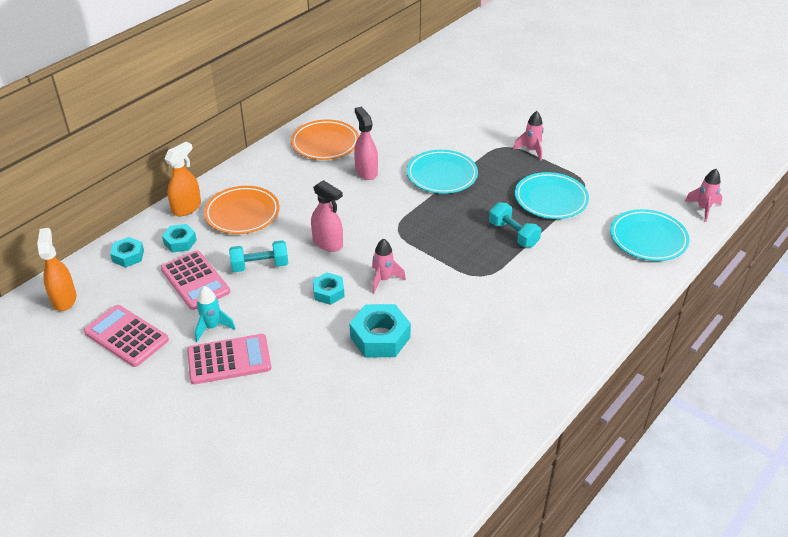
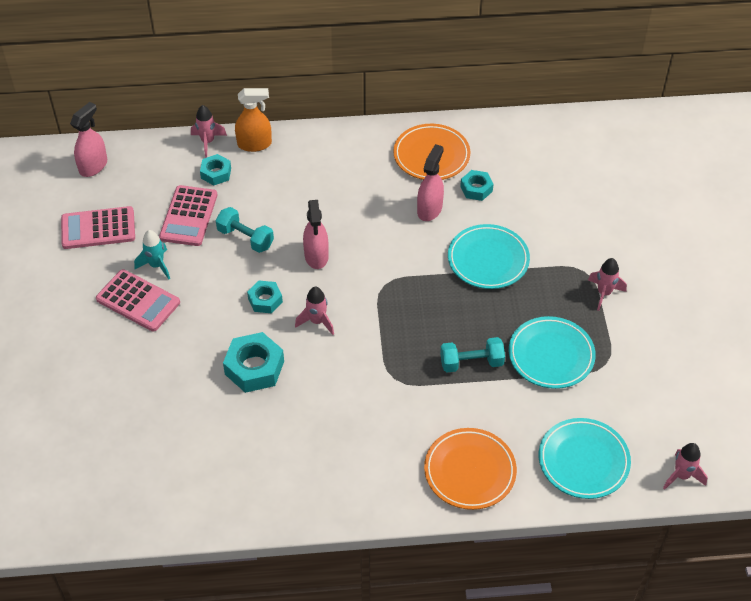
camera: 45 degrees right, 10 degrees up
(64, 299) = (93, 166): orange spray bottle -> pink spray bottle
(126, 336) = (98, 228): pink calculator -> pink calculator turned 90 degrees counterclockwise
(128, 256) = (169, 159): turquoise nut -> turquoise nut (476, 189)
(146, 227) = (208, 142): none -> pink rocket
(242, 213) = (287, 180): orange plate -> orange plate (469, 471)
(513, 234) = (471, 363): turquoise dumbbell -> turquoise dumbbell turned 75 degrees clockwise

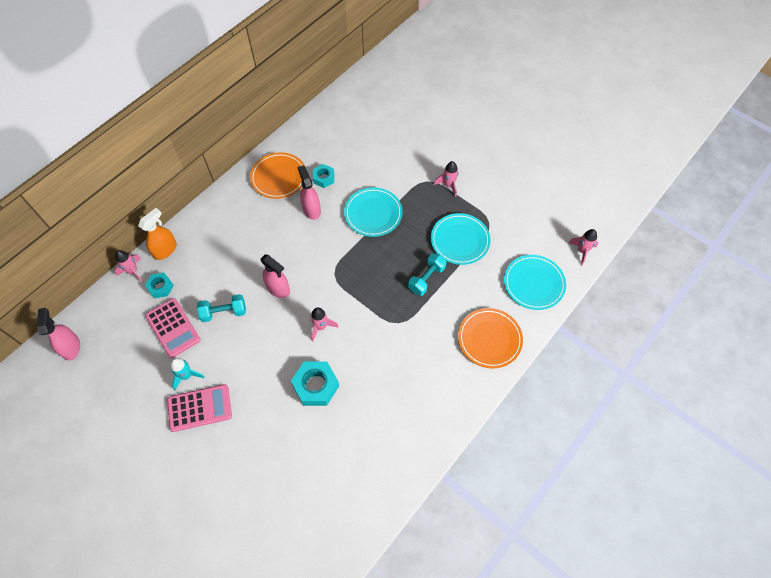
camera: 45 degrees left, 10 degrees up
(98, 228) = (121, 384): pink calculator -> none
(265, 300) = (277, 340): turquoise nut -> none

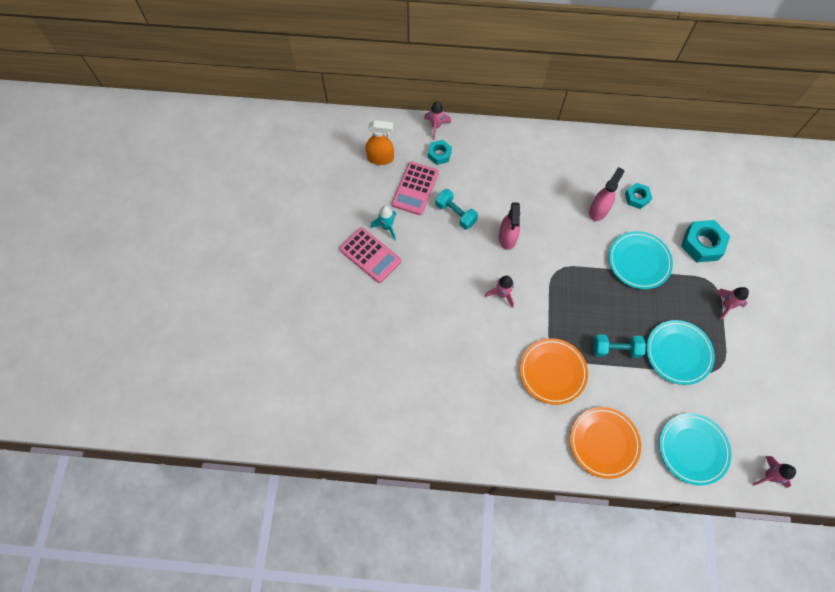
camera: 55 degrees right, 5 degrees up
(71, 347) = (349, 135): pink spray bottle -> none
(165, 250) = (471, 133): orange spray bottle -> orange spray bottle (380, 158)
(279, 177) = (605, 163): orange plate -> orange plate (552, 372)
(316, 386) = (450, 326): turquoise nut -> turquoise nut (702, 244)

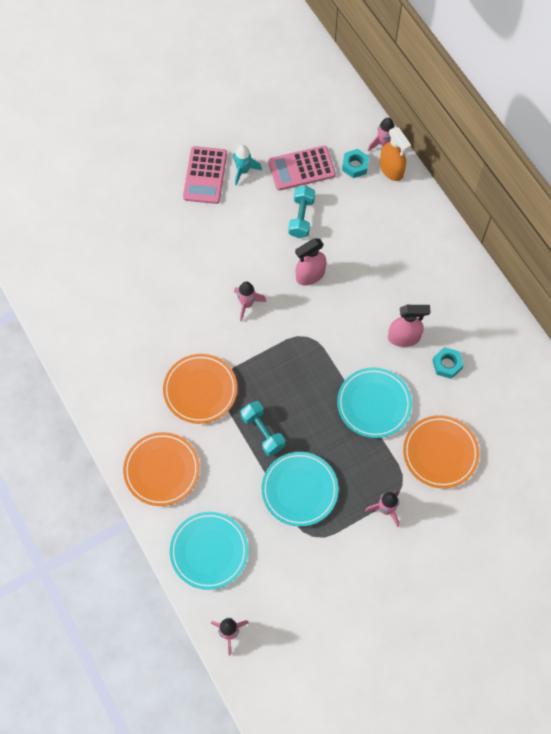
camera: 55 degrees right, 0 degrees up
(380, 158) = (311, 121): orange spray bottle -> orange spray bottle (391, 170)
(702, 244) = (440, 453): turquoise nut -> orange plate

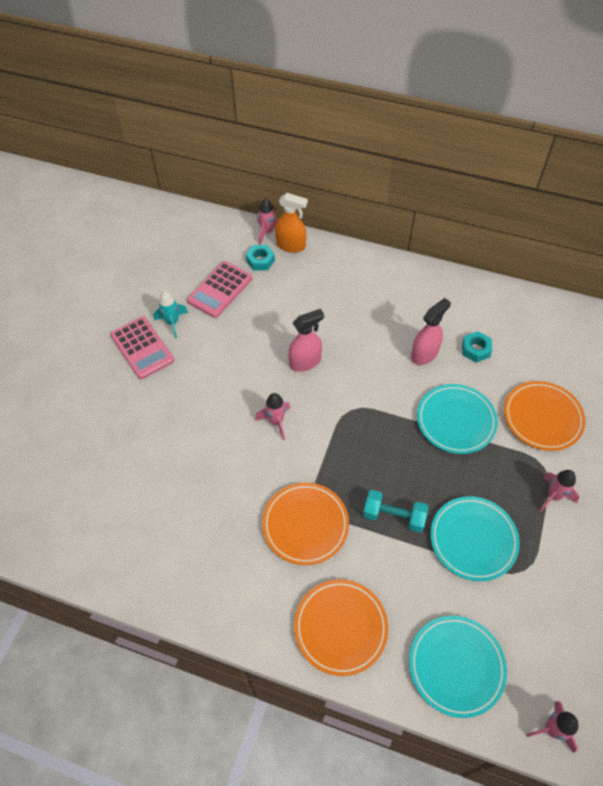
camera: 40 degrees left, 10 degrees down
(301, 217) = (255, 324): turquoise dumbbell -> none
(310, 275) = (305, 362): pink spray bottle -> pink spray bottle turned 135 degrees counterclockwise

